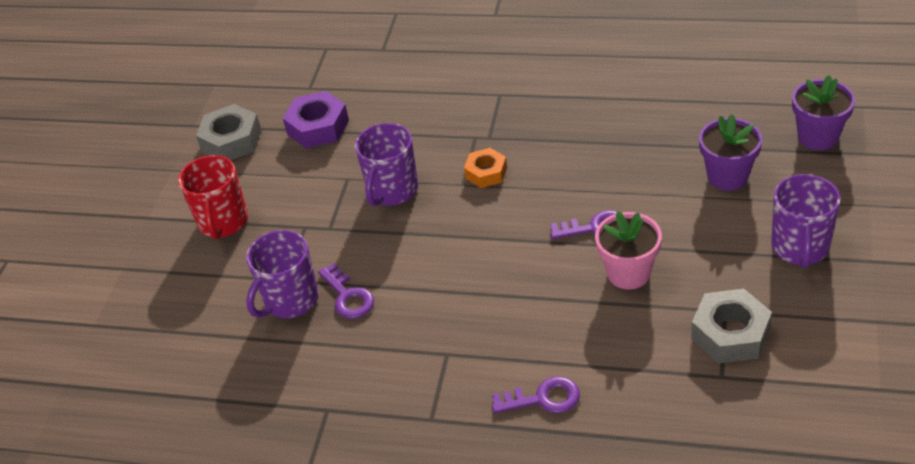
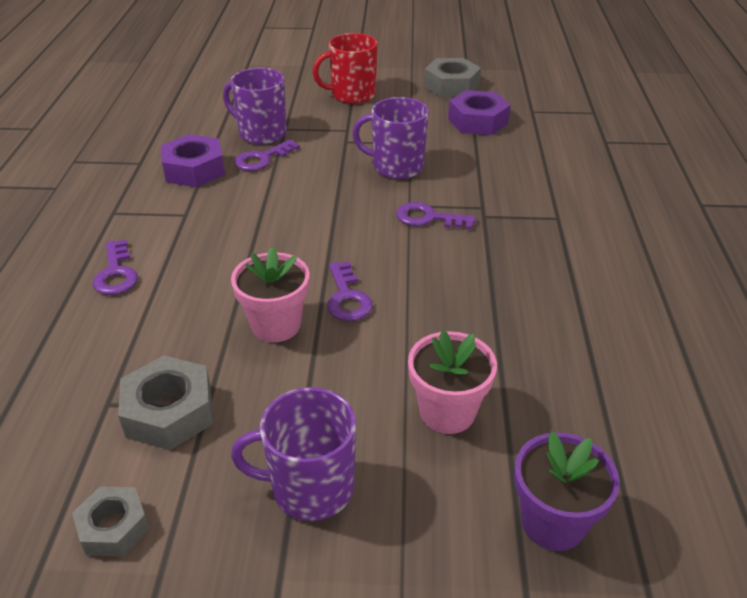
camera: 75 degrees right, 5 degrees down
(356, 355) = (194, 170): none -> purple nut
(486, 173) = (428, 218): orange nut -> purple key
(727, 176) = (447, 412): purple flower pot -> pink flower pot
(842, 352) = (114, 527): none -> grey nut

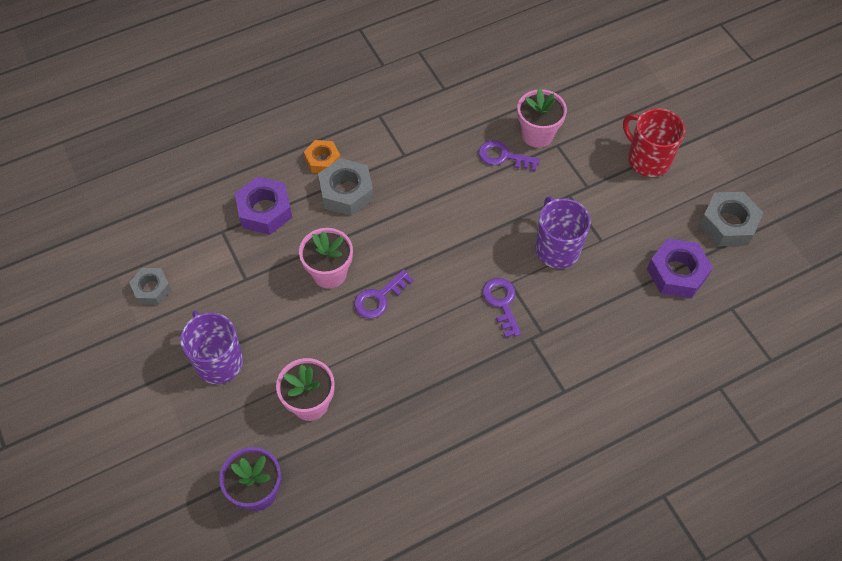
camera: 60 degrees right, 20 degrees up
(116, 273) = (323, 160): purple key -> orange nut
(169, 412) = (232, 264): grey nut -> grey nut (346, 192)
(194, 170) = (458, 125): purple nut -> purple nut (265, 210)
(261, 133) = (537, 135): purple mug -> pink flower pot

